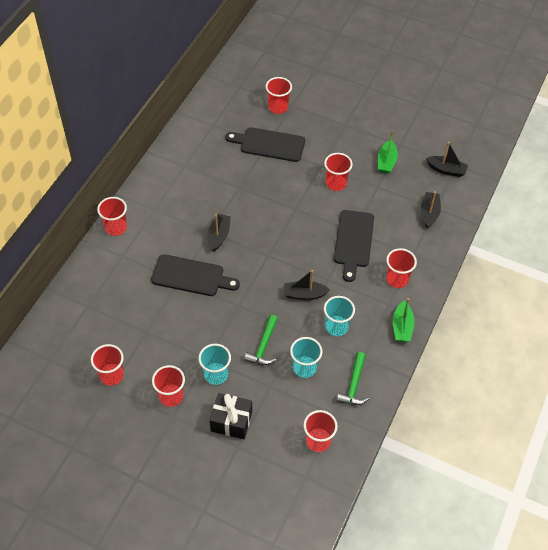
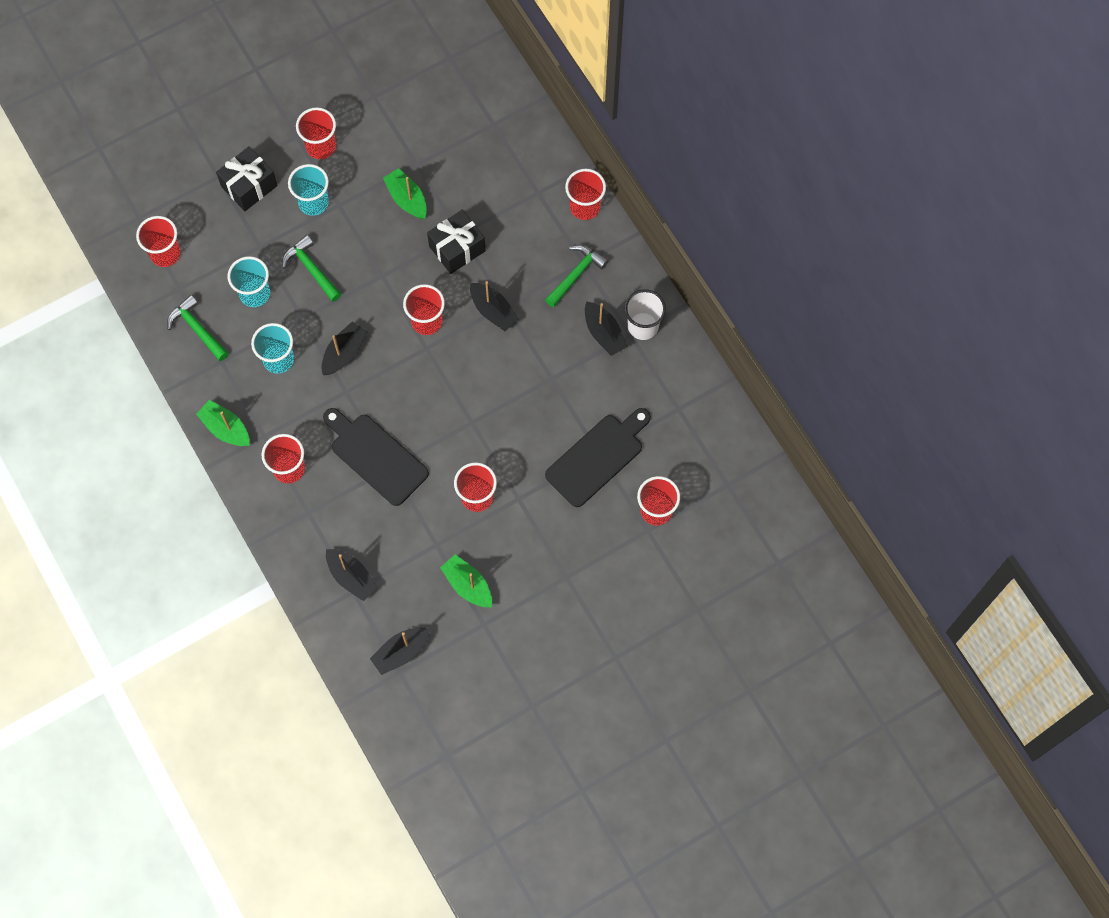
camera: 125 degrees right, 15 degrees up
(111, 375) = (388, 104): red cup -> red cup (426, 321)
(165, 209) = (576, 274): none -> green hammer
(175, 163) = (643, 326): none -> white cup
(175, 323) = (407, 199): none -> green boat
(191, 276) = (457, 248): black cutting board -> black gift
(193, 178) = (604, 333): none -> black boat

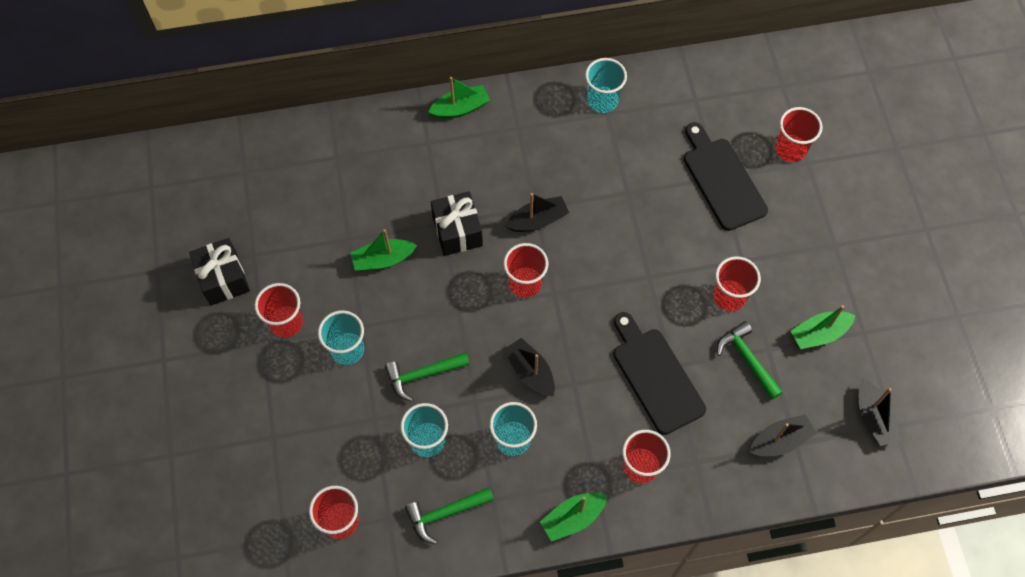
camera: 70 degrees left, 5 degrees down
(249, 186) = (299, 408): black gift -> black gift (223, 279)
(376, 457) = (656, 376): black cutting board -> black cutting board turned 90 degrees clockwise
(576, 274) = (528, 138): green hammer -> green hammer (747, 359)
(585, 207) = (460, 108): red cup -> green boat
(604, 333) = (597, 134): black boat -> none
(643, 326) = (602, 101): white cup -> turquoise cup

